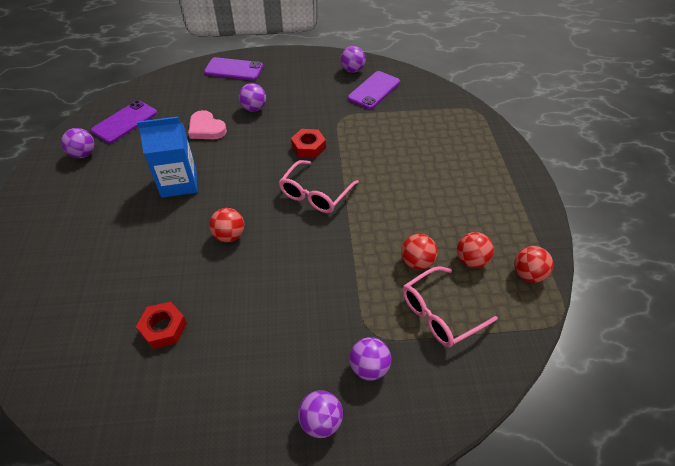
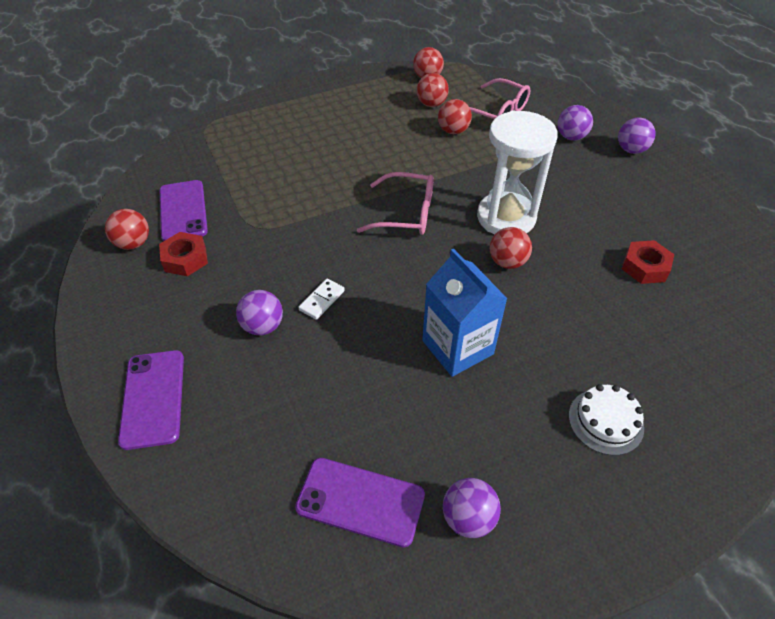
camera: 110 degrees left, 0 degrees up
(76, 231) = (605, 421): none -> white cake
(206, 128) = (332, 366): pink heart -> none
(257, 134) = (322, 300): none -> white domino
(277, 255) = (506, 217): none -> white hourglass
(308, 147) = (328, 241): red nut -> red nut (185, 259)
(352, 70) = (133, 243): purple ball -> red ball
(374, 90) = (183, 211): purple phone -> purple phone turned 60 degrees clockwise

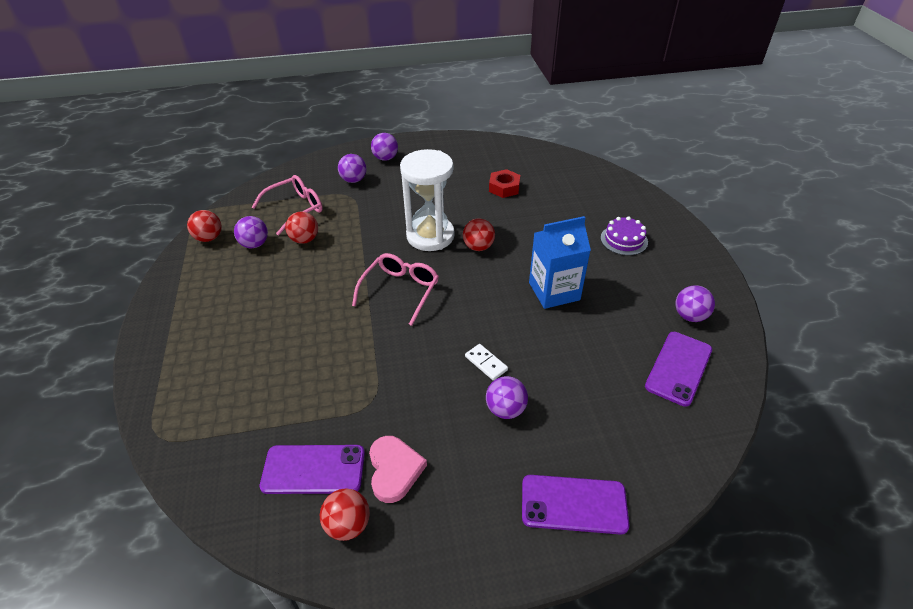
camera: 75 degrees left, 5 degrees down
(185, 259) = (394, 470): red nut -> pink heart
(431, 104) = (255, 244): red ball -> purple ball
(605, 421) = (624, 240): white cake -> purple cake

